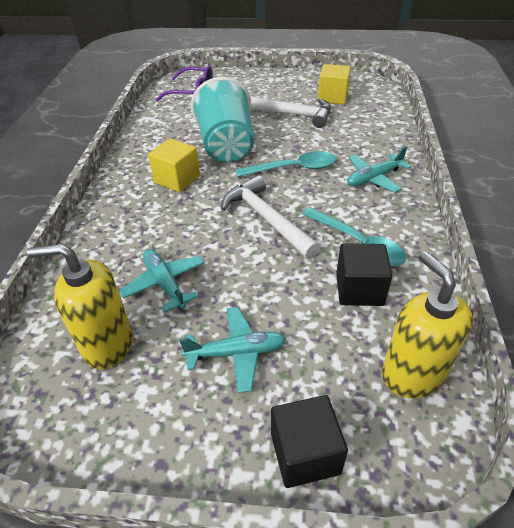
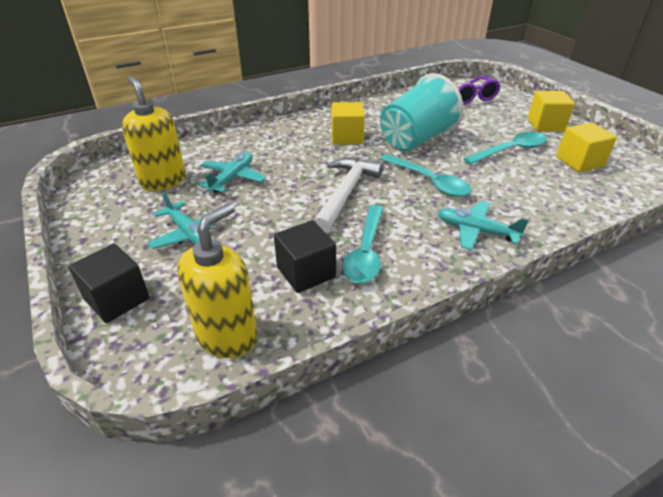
camera: 55 degrees right, 5 degrees down
(273, 84) = (545, 125): none -> yellow cube
(290, 114) = (510, 150): white hammer -> turquoise spoon

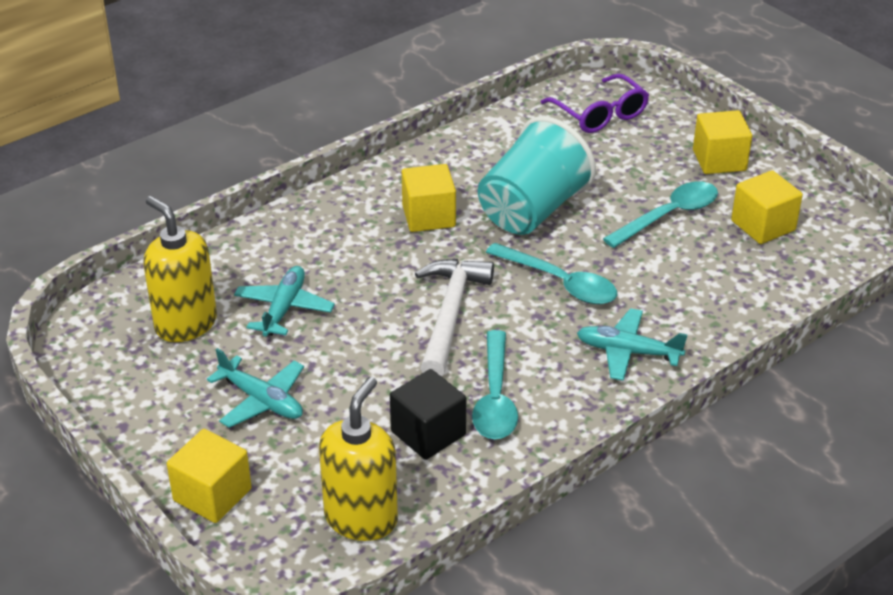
camera: 10 degrees left, 0 degrees up
(117, 299) = (212, 495): black cube -> yellow cube

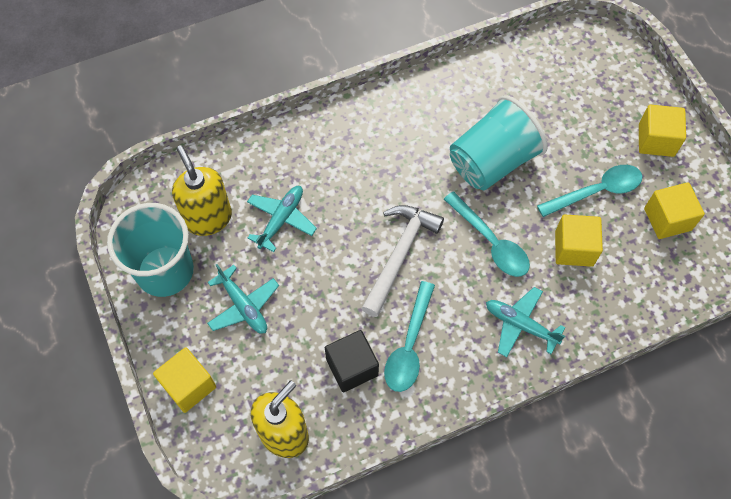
camera: 15 degrees right, 25 degrees up
(142, 386) = (165, 271): none -> turquoise cup
(428, 216) = (412, 149): yellow cube -> yellow cube (574, 248)
(600, 114) = (576, 68): purple glasses -> none

